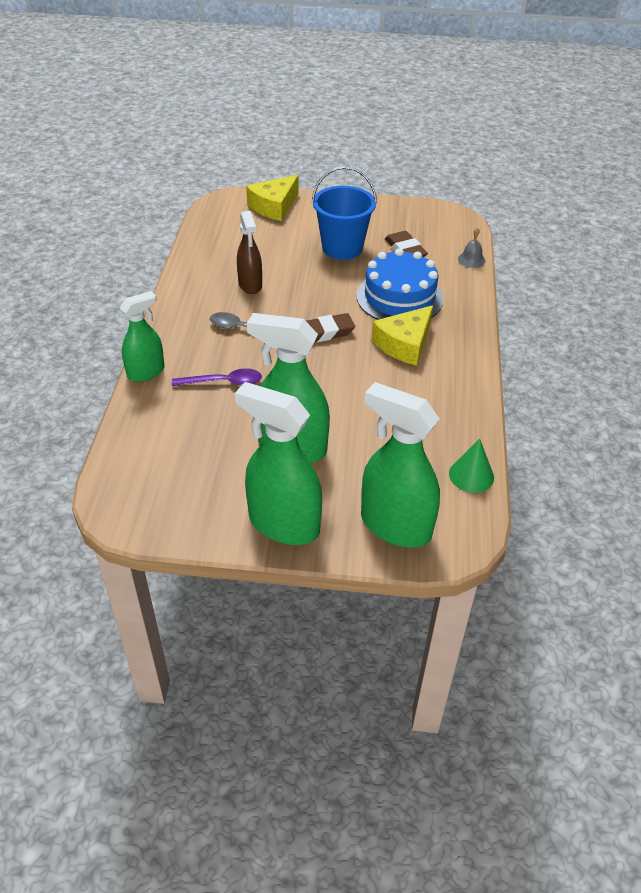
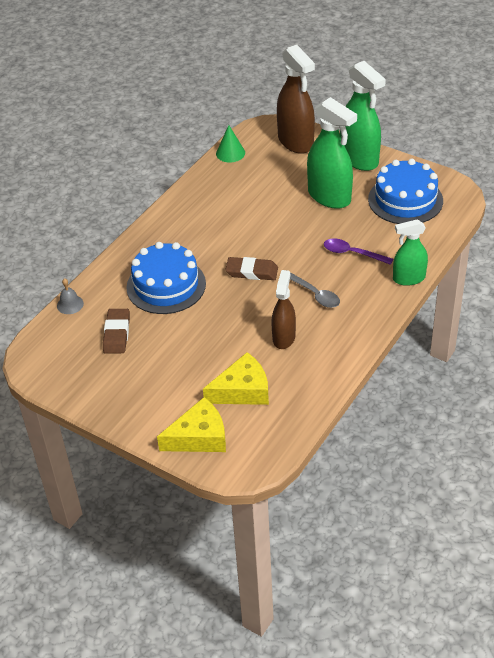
camera: 150 degrees left, 0 degrees up
(187, 474) = (405, 200): none -> blue cake
(342, 248) = (172, 354): blue bucket -> none
(395, 526) = (296, 142): green spray bottle -> brown spray bottle
(404, 344) = (197, 244): yellow cheese -> yellow cheese (242, 390)

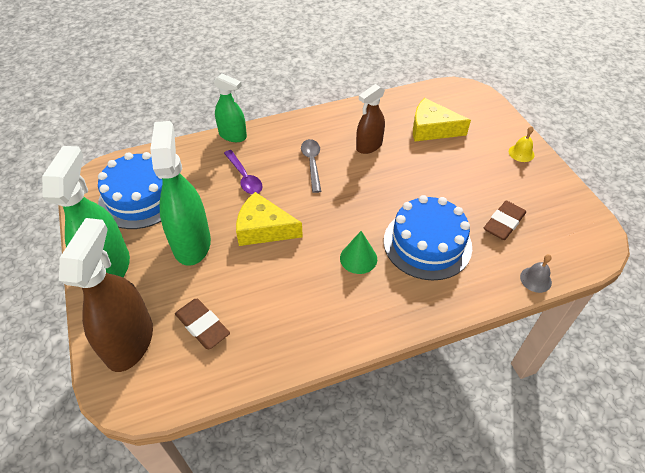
camera: 145 degrees left, 5 degrees up
(138, 413) = (521, 153): none -> yellow bell
(199, 437) = (485, 118): yellow cheese -> yellow cheese (263, 229)
(230, 153) = (212, 380): green cone -> green cone (358, 258)
(252, 272) = (340, 211): brown eraser -> brown eraser (202, 326)

